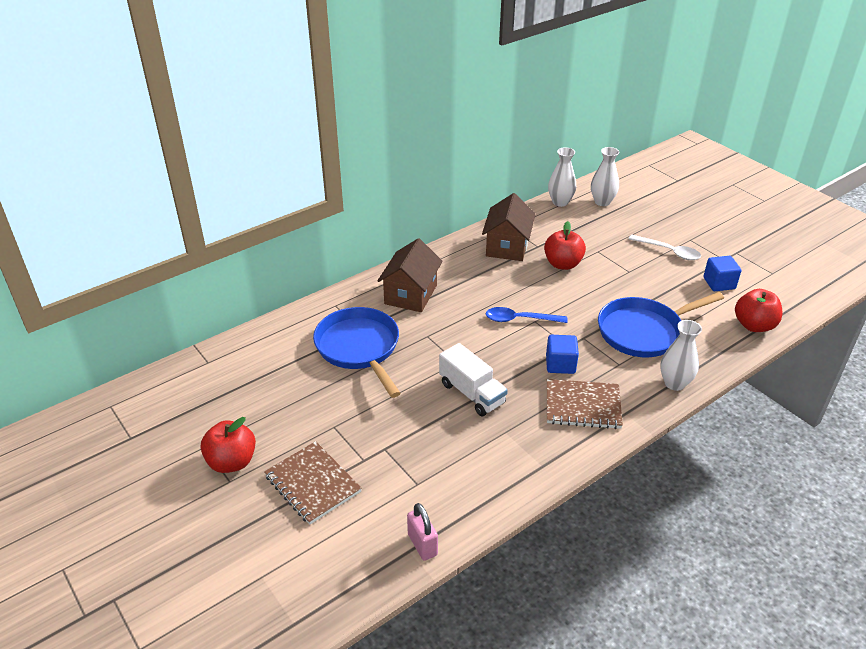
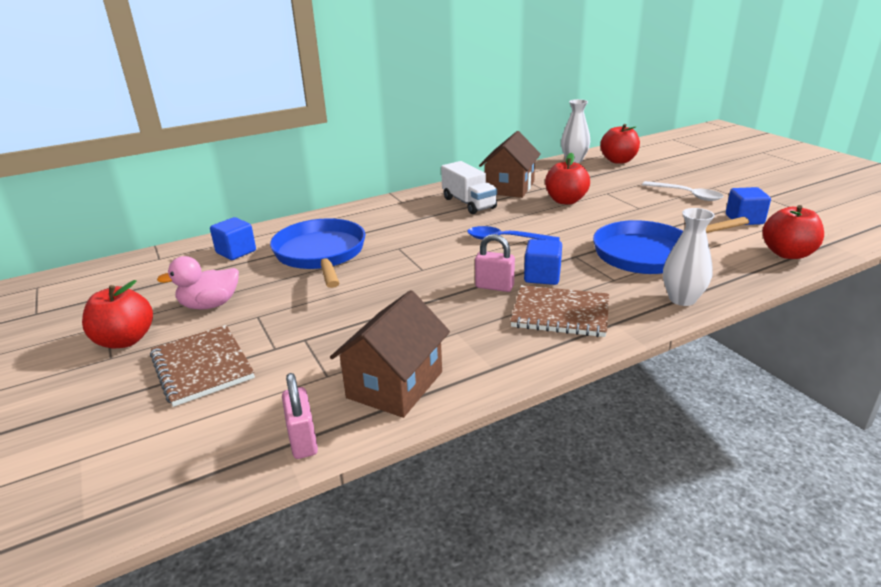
camera: 10 degrees right, 10 degrees down
(278, 349) = (236, 252): none -> blue cube
(286, 417) = (210, 305): none -> pink duck
(410, 294) = (395, 217): brown house -> brown house (395, 384)
(472, 393) = (429, 296): white truck -> white truck (468, 203)
(523, 379) = (494, 286): none -> pink padlock
(602, 202) = (618, 161): white vase -> red apple

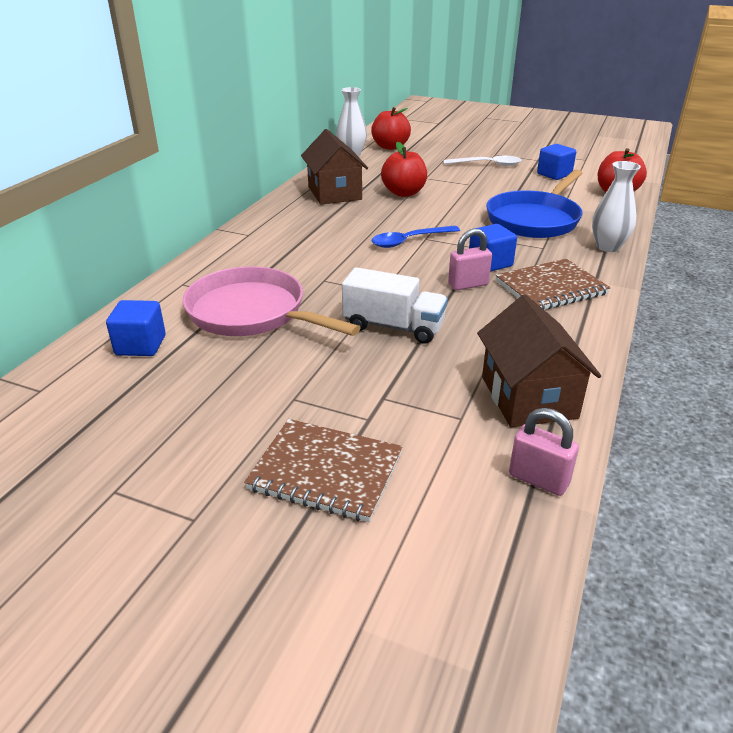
camera: 40 degrees left, 5 degrees up
(125, 340) = (177, 493): red apple -> none
(210, 305) = (216, 411): pink duck -> none
(321, 254) = (252, 313): blue pan -> pink pan
(468, 203) = (320, 218): white truck -> white truck (393, 326)

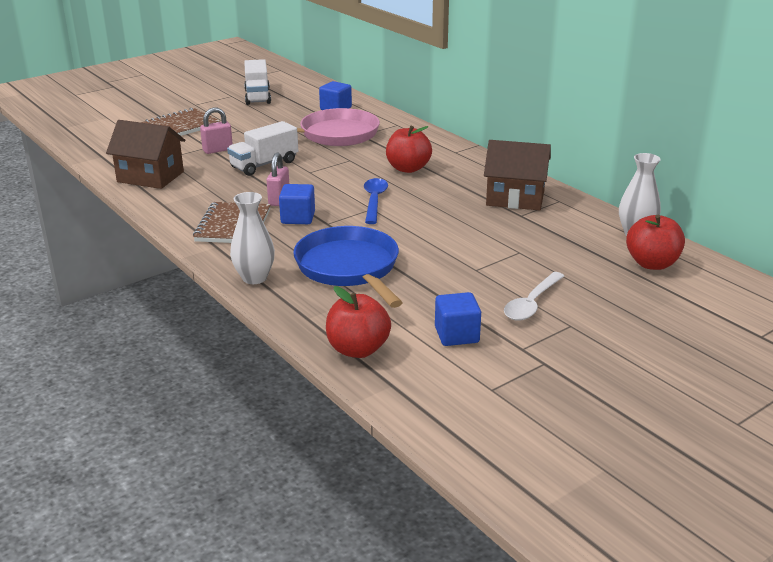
camera: 120 degrees right, 5 degrees down
(107, 451) = (257, 96): none -> white truck
(404, 193) = (484, 228): red apple -> red apple (408, 168)
(538, 479) = (104, 160): pink padlock -> pink padlock (217, 150)

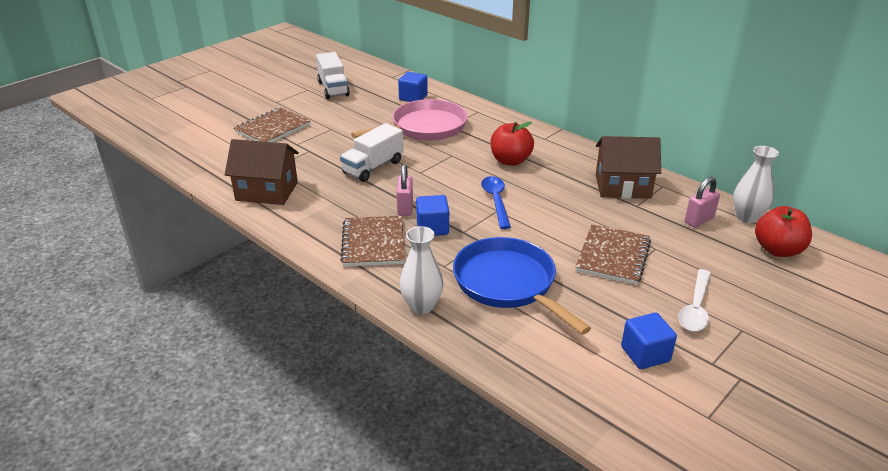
camera: 10 degrees left, 5 degrees up
(217, 150) = (320, 154): pink padlock -> pink padlock (699, 220)
(358, 349) = (560, 384): red apple -> none
(470, 255) = (613, 256): none -> brown notebook

